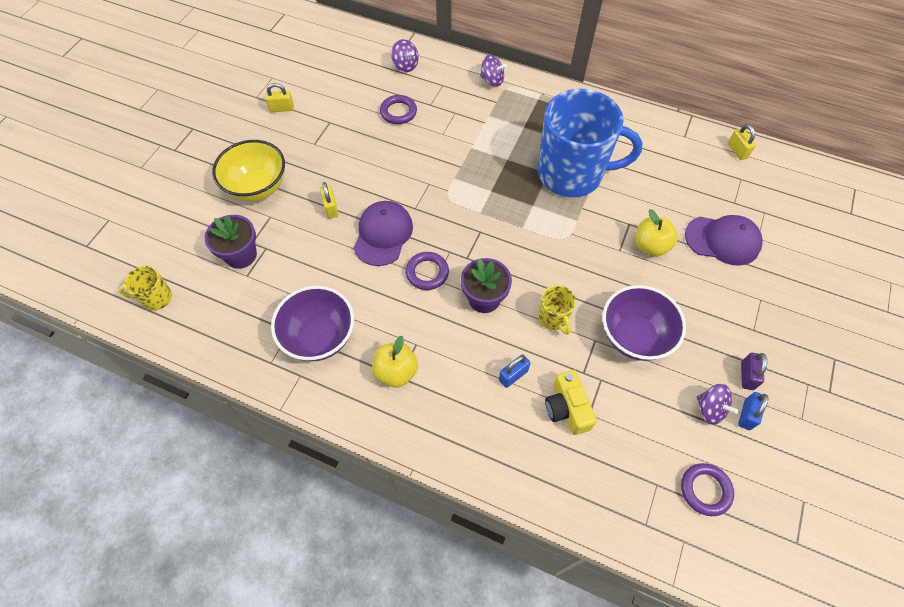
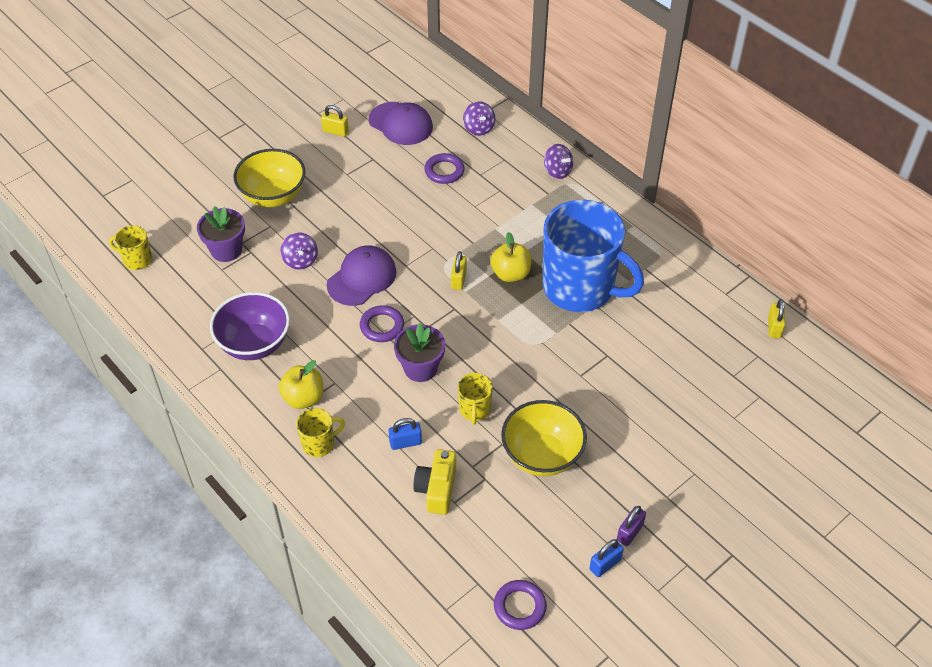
camera: 25 degrees right, 10 degrees down
(331, 208) = (328, 237): yellow padlock -> yellow padlock (458, 280)
(436, 411) = (319, 443): none -> yellow mug
(634, 336) = (542, 455): purple bowl -> yellow bowl
(650, 246) = (614, 383): yellow apple -> yellow apple (510, 274)
(710, 409) = (572, 545): purple spinning top -> purple spinning top (300, 260)
(722, 240) = (694, 405): purple cap -> purple cap (400, 124)

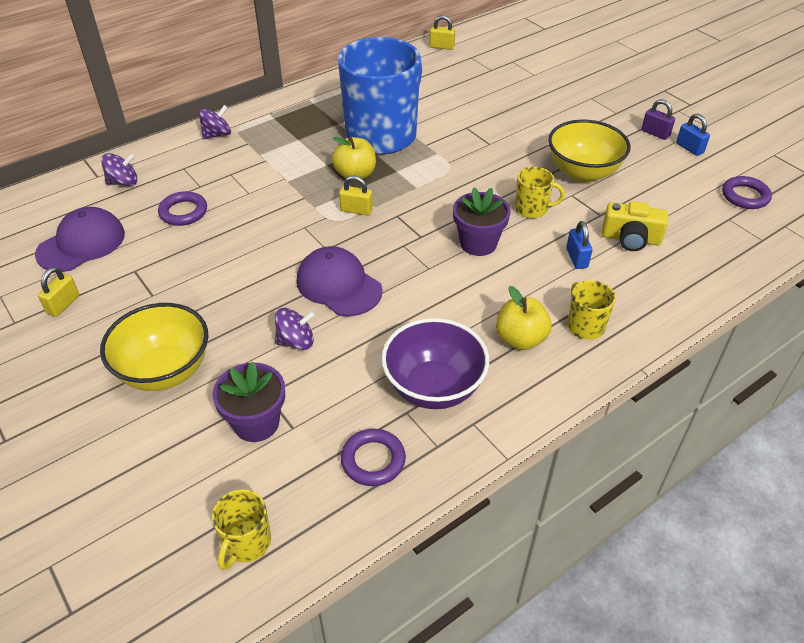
camera: 85 degrees left, 5 degrees down
(382, 326) = (416, 270): purple ring -> purple ring (373, 460)

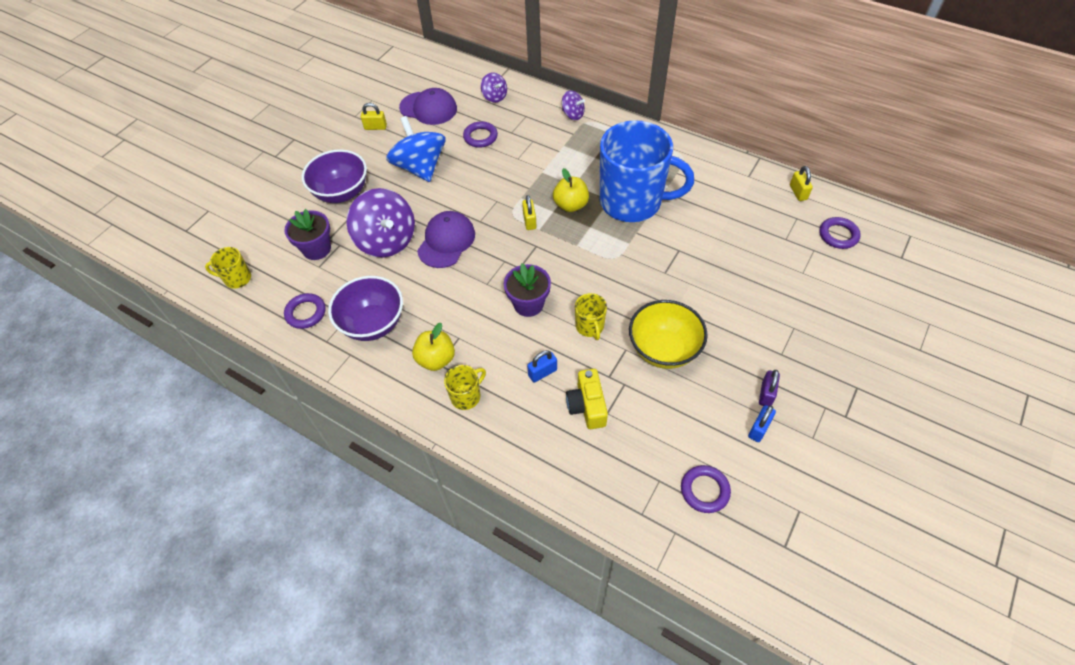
camera: 70 degrees right, 10 degrees up
(165, 370) = (342, 193): yellow bowl -> purple bowl
(187, 278) = (420, 167): none -> blue spinning top
(296, 341) = (386, 240): purple spinning top -> purple spinning top, size x1.99
(504, 45) = (838, 235): none -> purple ring

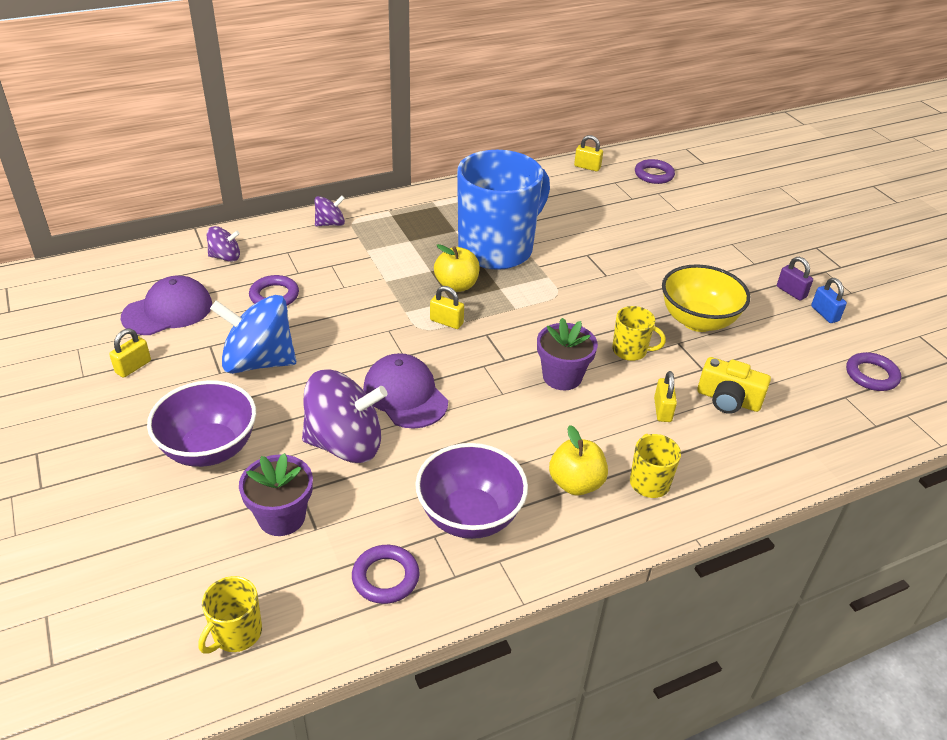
camera: 60 degrees left, 15 degrees down
(542, 372) = (662, 410): blue padlock -> yellow padlock

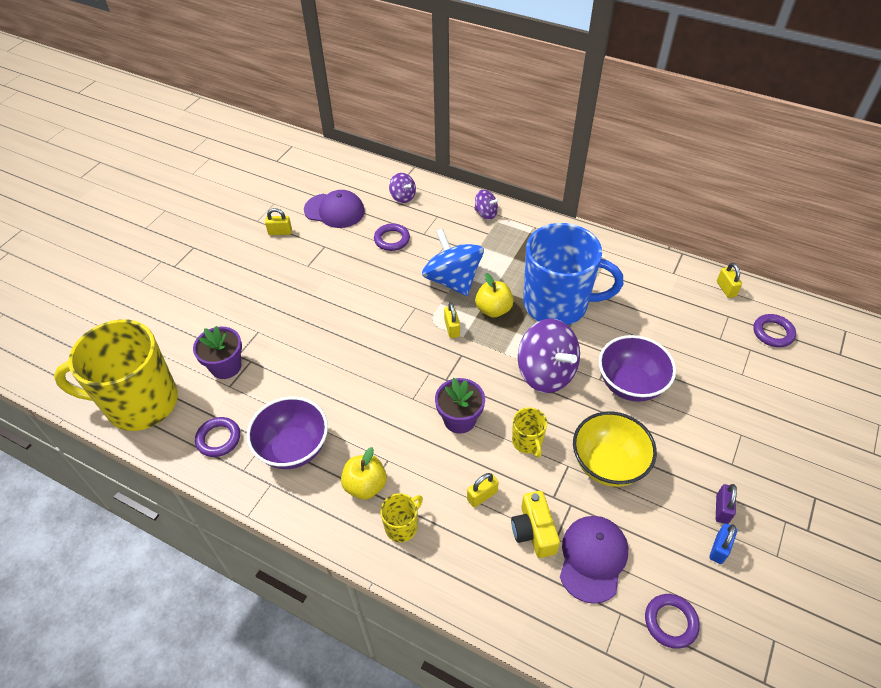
camera: 55 degrees right, 10 degrees up
(209, 449) = (249, 304): purple bowl -> purple bowl (630, 384)
(236, 633) = (140, 403): yellow mug -> yellow mug, size x2.43
(258, 361) = (331, 274): blue spinning top -> blue spinning top (452, 280)
(345, 444) = (301, 354): purple spinning top -> purple spinning top (546, 373)
(405, 395) = (365, 353): purple cap -> purple cap (592, 558)

